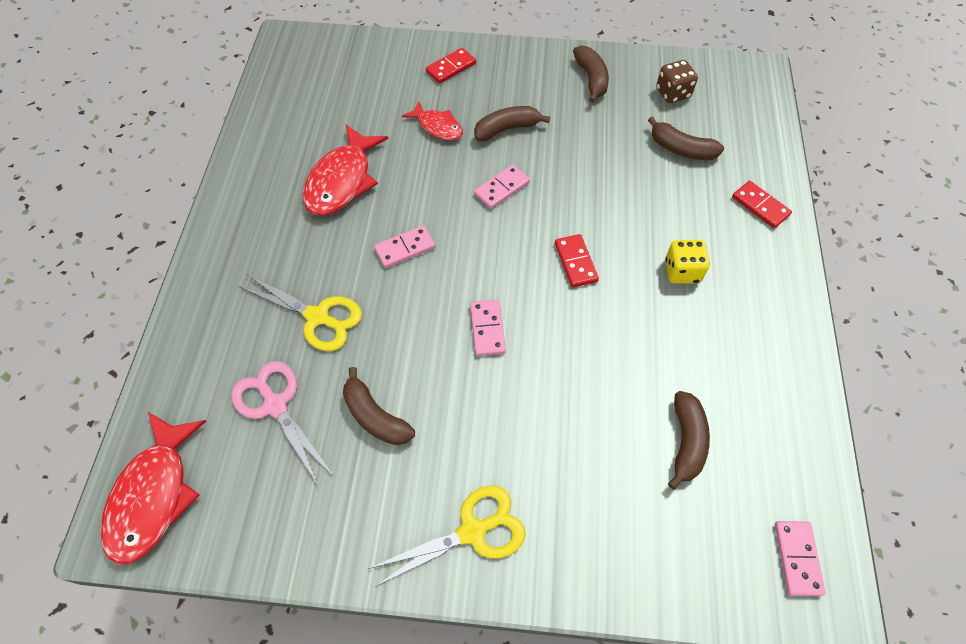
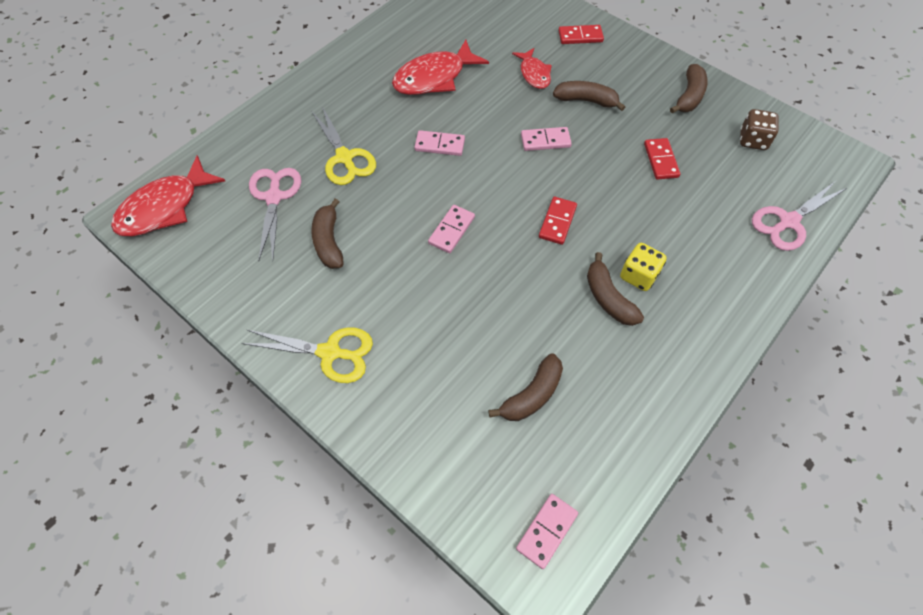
camera: 35 degrees right, 0 degrees up
(681, 149) = (721, 186): brown banana -> brown banana (608, 298)
(755, 152) = (788, 221): none -> pink scissors
(760, 206) = (754, 265): red domino -> red domino (661, 160)

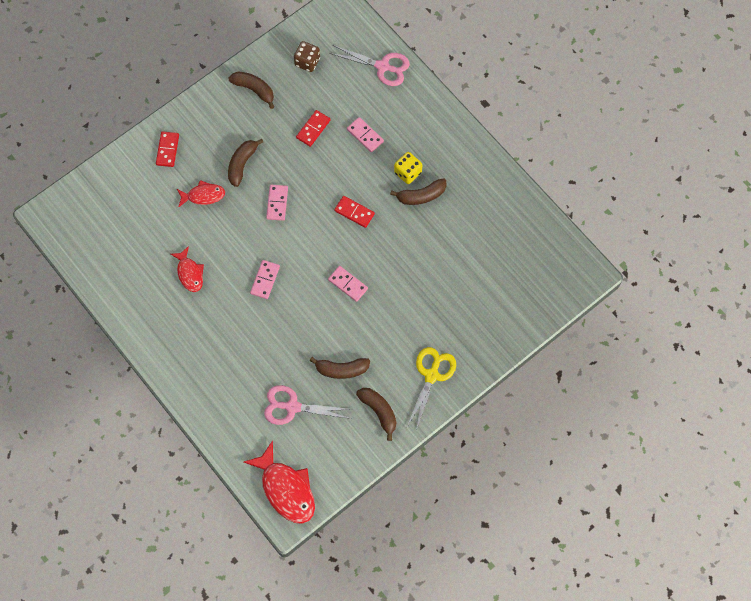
camera: 80 degrees left, 10 degrees up
(344, 158) = (263, 352): yellow scissors -> none
(434, 77) = (189, 273): red fish -> red fish, size x0.59
(532, 395) = (481, 257): brown banana -> brown banana (379, 411)
(546, 531) = (562, 267): pink domino -> pink domino (365, 135)
(661, 160) = (313, 129): red domino -> red domino turned 60 degrees counterclockwise
(788, 221) = (382, 66): pink scissors -> pink scissors turned 45 degrees counterclockwise

